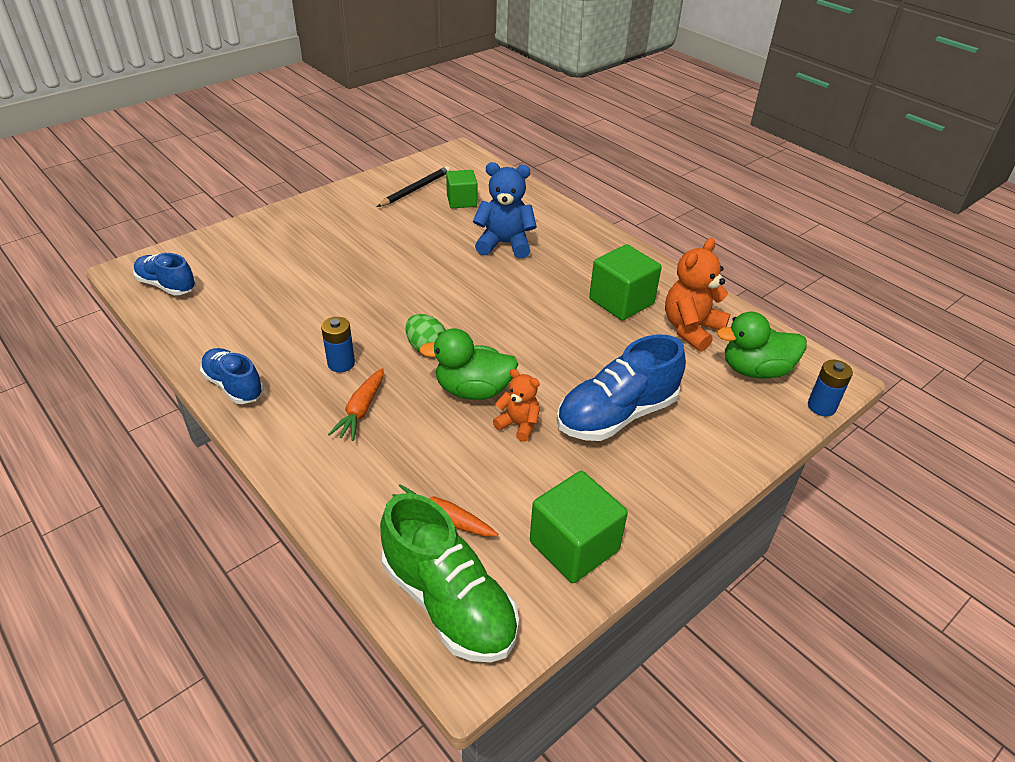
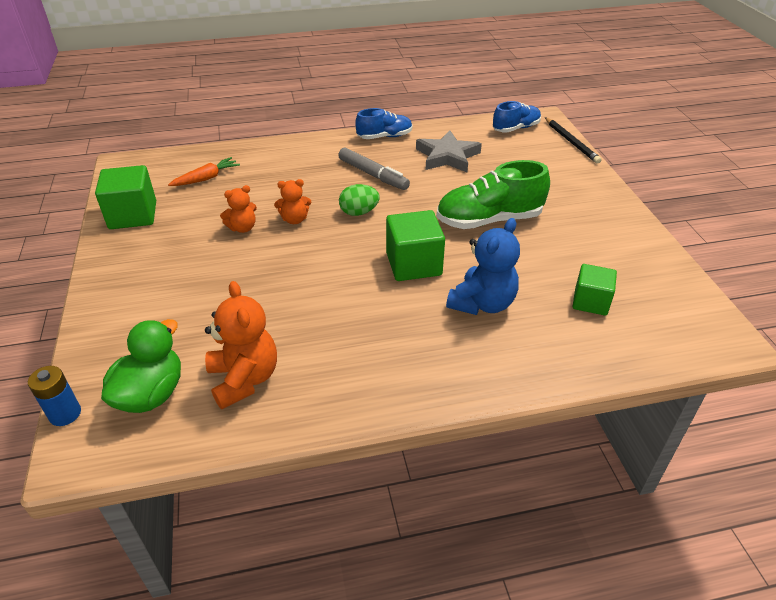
camera: 120 degrees right, 0 degrees up
(265, 319) = (447, 156): none -> grey star
(341, 364) = (373, 175): blue battery -> grey marker
(361, 410) = (320, 173): orange carrot -> none
(415, 189) = (630, 275): black pencil -> black pencil (571, 142)
(449, 602) = (157, 167): green shoe -> green shoe (489, 220)
(473, 390) = (294, 219): green duck -> orange teddy bear
(616, 415) = (201, 277): blue shoe -> none
(621, 301) = (327, 347): green cube -> green cube (413, 264)

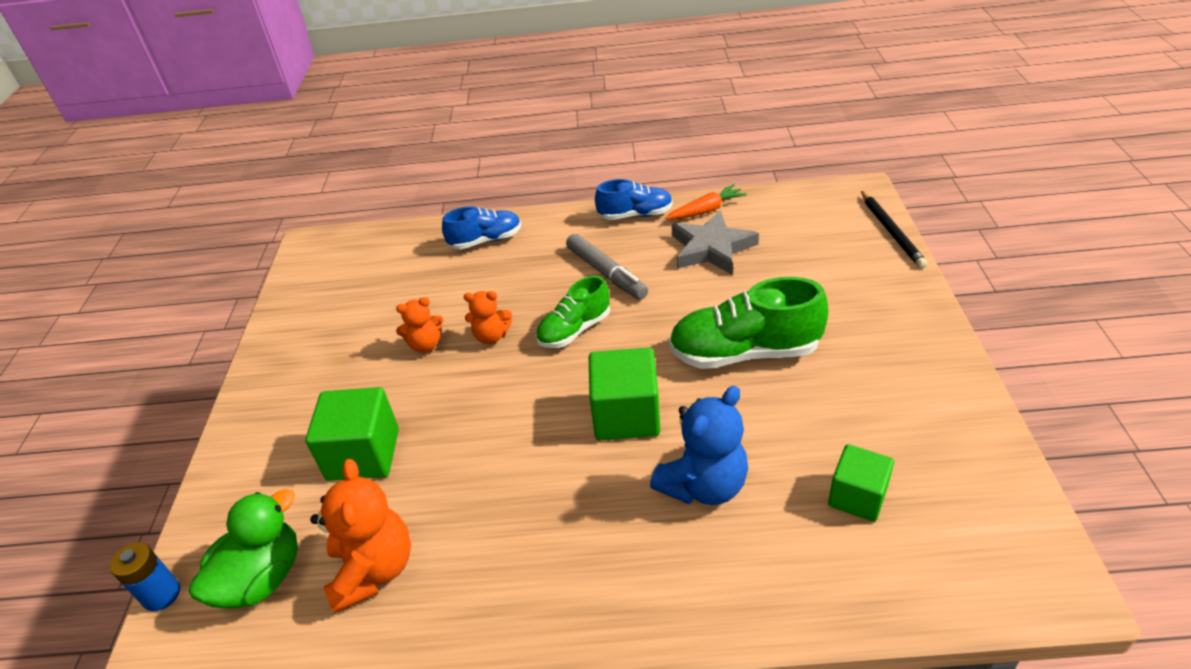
camera: 15 degrees right, 0 degrees up
(133, 215) = (303, 318): green cube -> green cube (363, 454)
(206, 178) = (400, 269): orange carrot -> orange carrot (706, 210)
(359, 212) = (574, 330): green egg -> green shoe
(516, 128) = (817, 207): blue shoe -> blue shoe (486, 240)

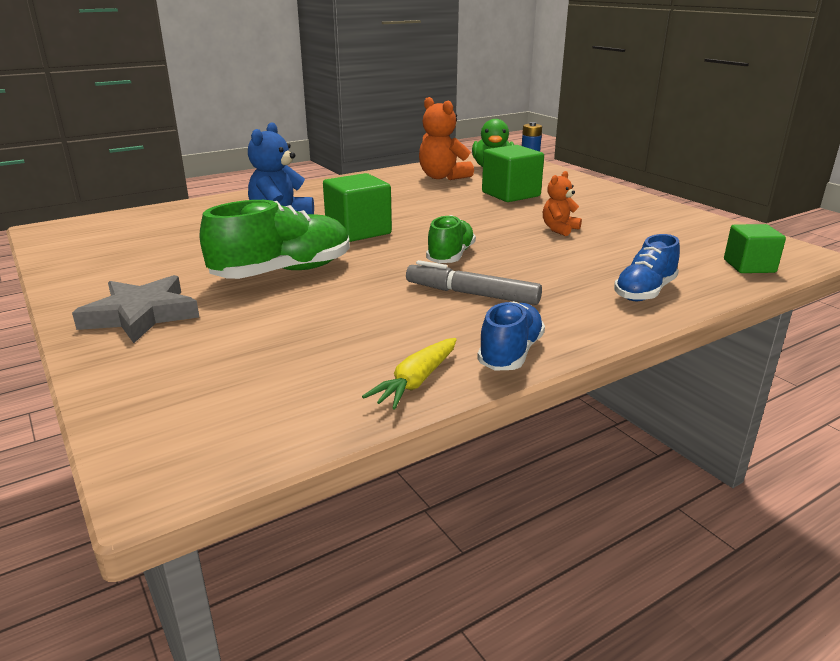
camera: 145 degrees right, 15 degrees down
(491, 336) = (516, 241): orange teddy bear -> none
(635, 215) = (510, 353): blue shoe -> blue shoe turned 150 degrees clockwise
(706, 210) = (416, 381): orange carrot -> yellow carrot
(711, 248) = (372, 339): grey star -> grey star (141, 315)
(857, 497) = (174, 232): green cube -> green cube (749, 266)
(891, 231) = (111, 415): black pencil -> none

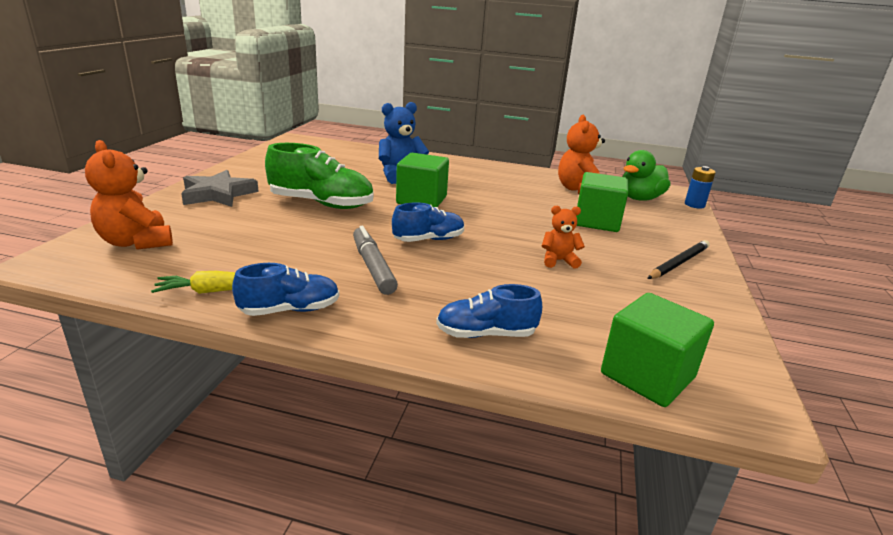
camera: 45 degrees right, 0 degrees up
(204, 398) = (136, 242): none -> orange teddy bear
(450, 256) = (428, 240): green shoe -> blue shoe
(612, 200) = (678, 263): none -> black pencil
(749, 266) = (647, 376): green cube -> green cube, size x1.51

